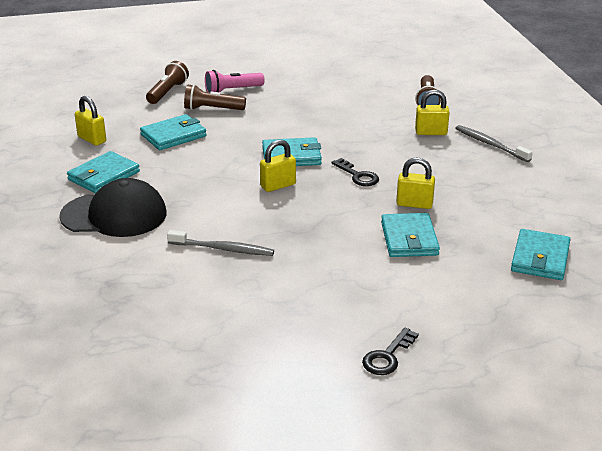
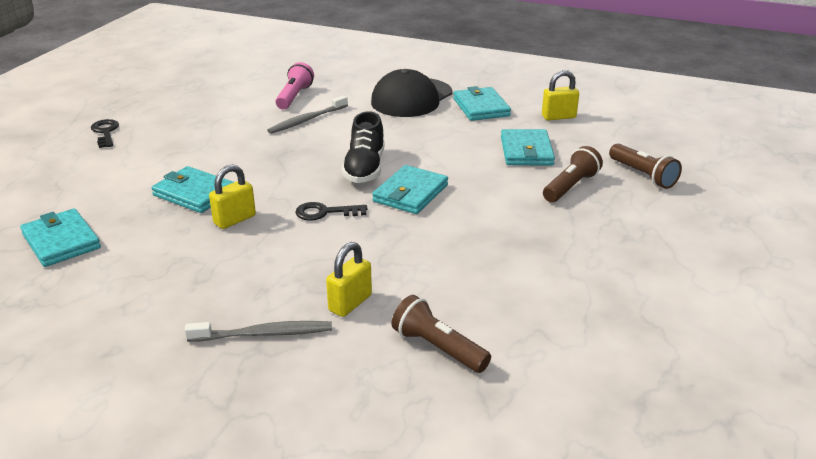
camera: 125 degrees right, 0 degrees up
(232, 91) = (613, 213): pink flashlight -> pink flashlight (294, 96)
(278, 185) = (365, 168): yellow padlock -> black shoe

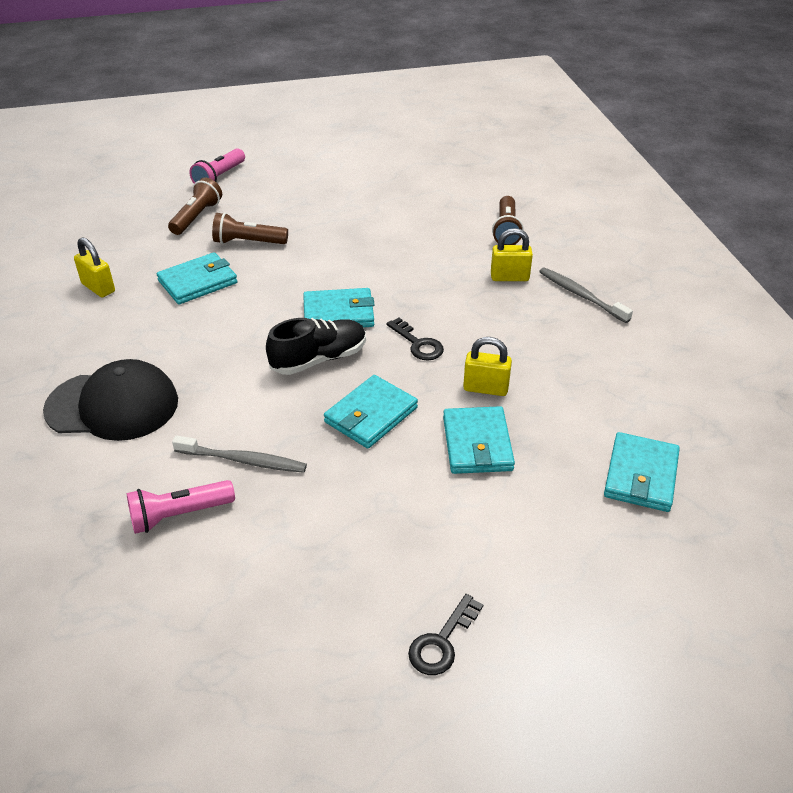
camera: 125 degrees left, 10 degrees up
(481, 107) = (106, 344): turquoise wallet -> turquoise wallet (371, 415)
(725, 206) = (219, 177): none -> pink flashlight

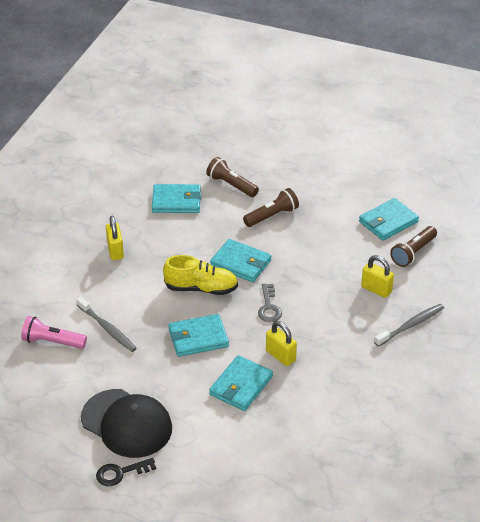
camera: 35 degrees right, 0 degrees up
(98, 288) = (117, 179): yellow padlock -> yellow padlock (115, 251)
(113, 405) = (67, 262): black cap -> black cap (127, 423)
(196, 217) = (215, 150): brown flashlight -> brown flashlight (272, 216)
(219, 177) = (257, 124): pink flashlight -> none
(319, 359) = (201, 288): black shoe -> yellow shoe
(418, 344) = (269, 307): black key -> grey key
(581, 295) = (411, 325): grey toothbrush -> grey toothbrush turned 60 degrees clockwise
(640, 475) = (315, 453): turquoise wallet -> turquoise wallet (388, 222)

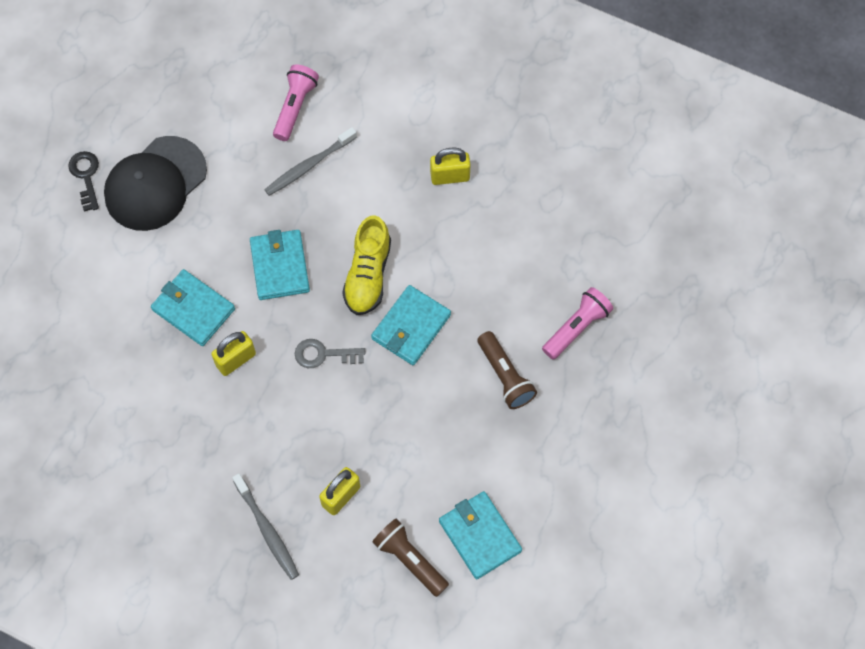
camera: 95 degrees right, 25 degrees up
(176, 201) = (545, 254): turquoise wallet -> none
(231, 185) = (576, 327): brown flashlight -> pink flashlight

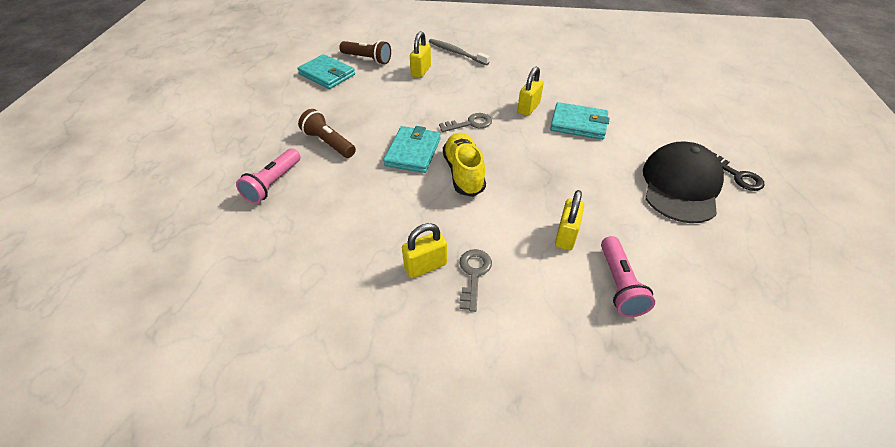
camera: 160 degrees right, 20 degrees down
(280, 266) = (536, 161): turquoise wallet -> none
(309, 166) = (566, 236): grey toothbrush -> yellow padlock
(411, 155) = (474, 274): none -> grey key

